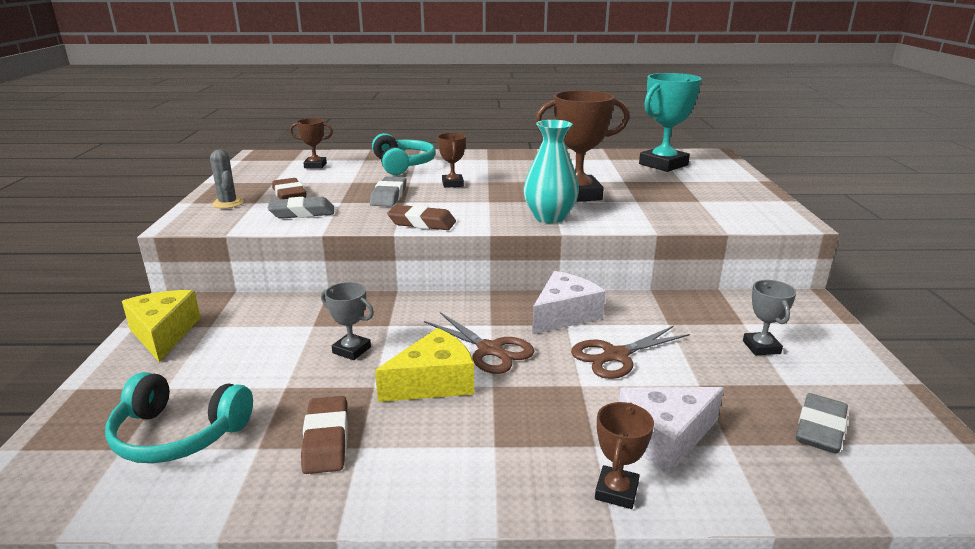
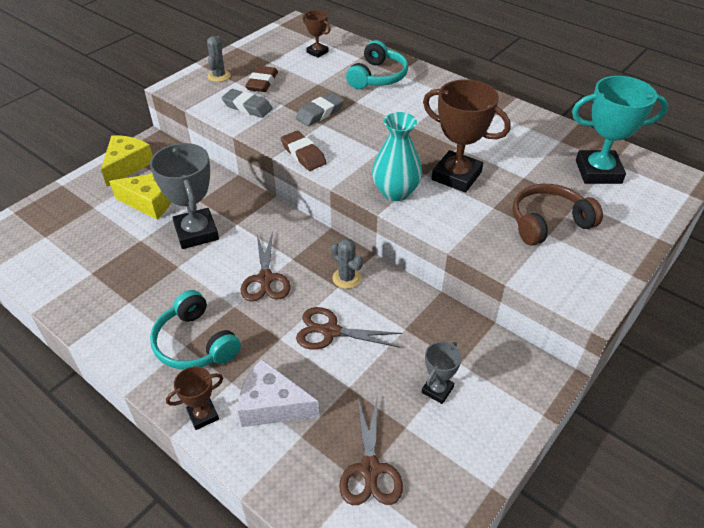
camera: 40 degrees right, 20 degrees up
(179, 434) = (71, 242): turquoise headphones -> turquoise headphones (195, 343)
(326, 440) = (120, 288): brown eraser -> none
(351, 350) = (196, 232): grey trophy -> grey trophy, size x1.92
(433, 382) = (208, 283): yellow cheese -> yellow cheese (150, 202)
(452, 184) = (381, 118): brown trophy -> none
(564, 315) = (346, 278): white cheese -> grey cactus
(687, 195) = (548, 223): none -> brown headphones
(820, 429) = (370, 469): grey eraser -> brown scissors

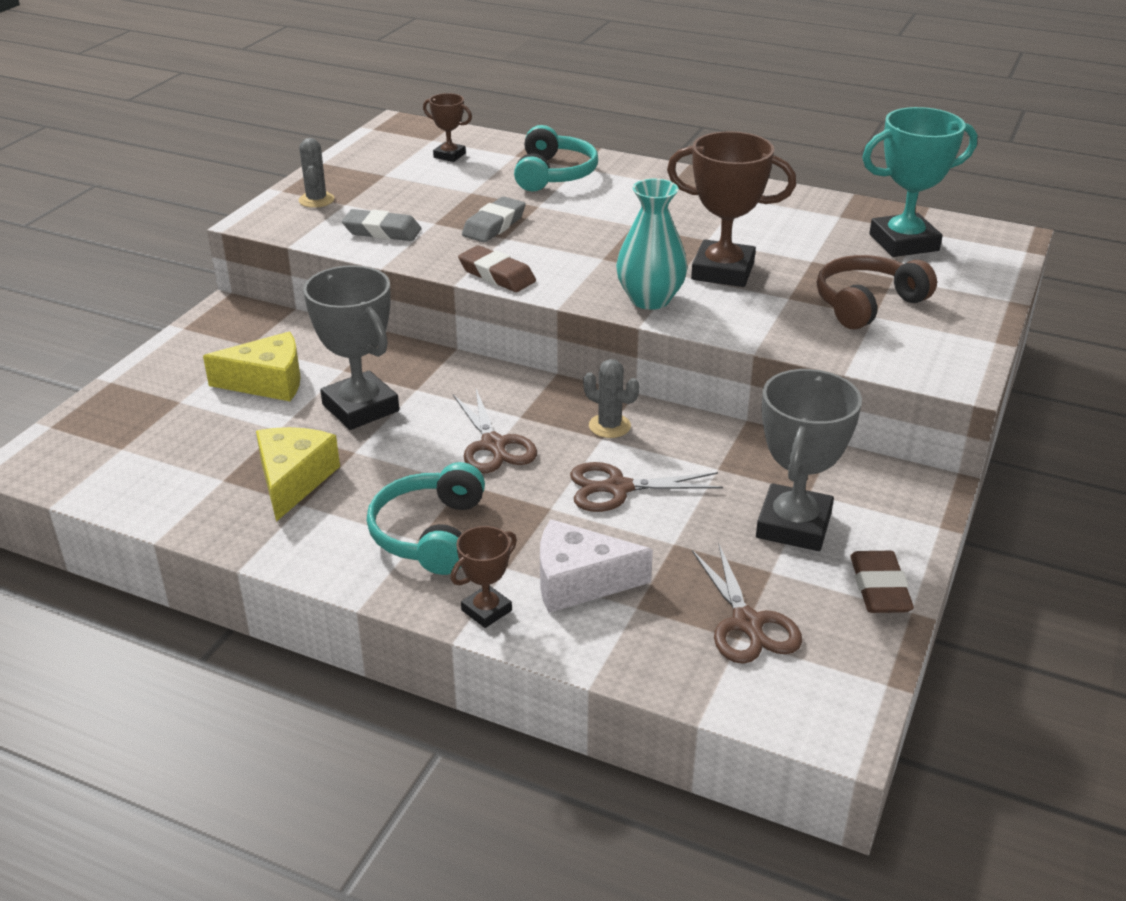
camera: 15 degrees left, 10 degrees down
(127, 165) = (204, 343): yellow cheese -> yellow cheese (293, 480)
(195, 343) = (430, 533): turquoise headphones -> turquoise headphones turned 60 degrees clockwise
(262, 82) = (387, 200): brown eraser -> brown eraser (879, 588)
(437, 390) = (793, 525): grey trophy -> grey trophy, size x1.92

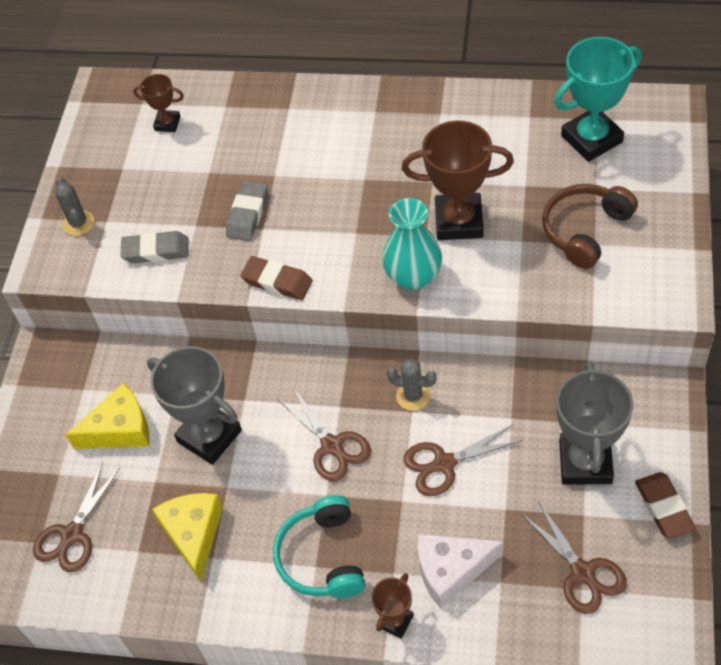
camera: 10 degrees left, 20 degrees up
(161, 450) = (72, 534): none -> brown scissors
(553, 174) = (270, 125): turquoise headphones -> none

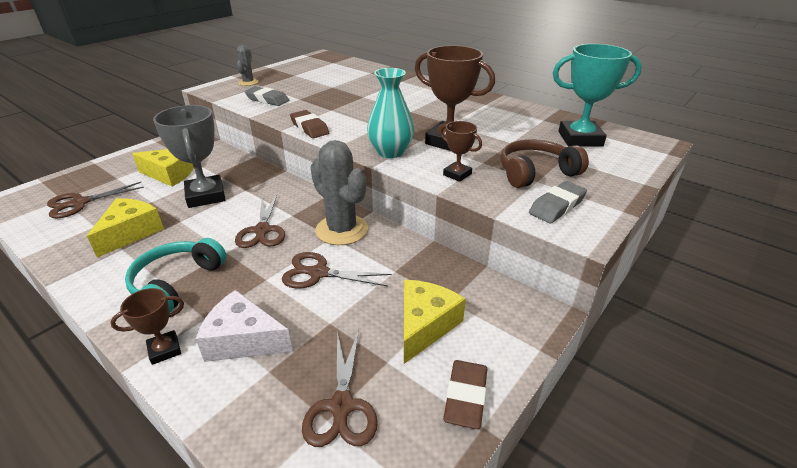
camera: 25 degrees right, 20 degrees down
(167, 123) = (335, 70): brown trophy -> brown trophy (457, 174)
(248, 214) = (330, 103): grey eraser -> grey eraser (557, 206)
(413, 396) = (342, 230): grey cactus -> grey cactus, size x1.86
(585, 462) = (424, 325): grey trophy -> yellow cheese

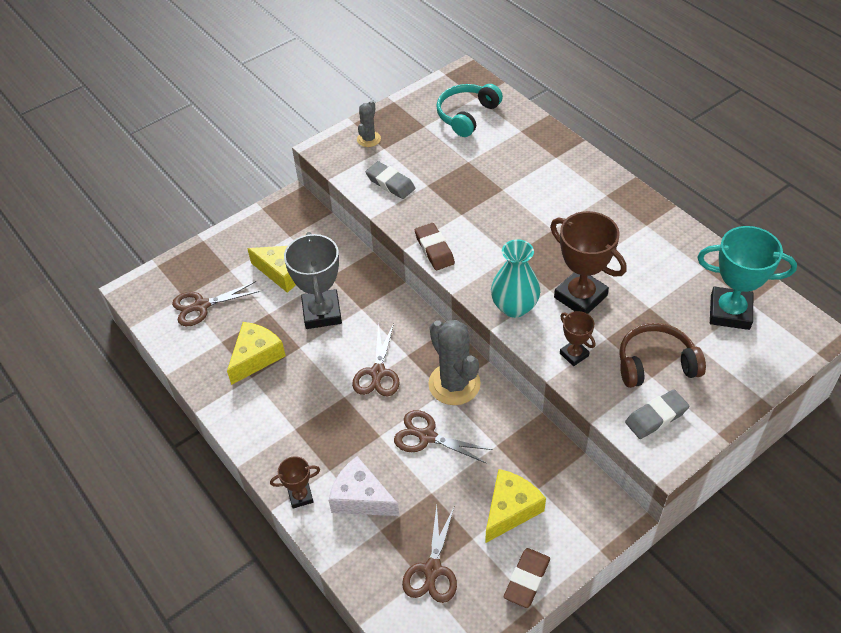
camera: 15 degrees right, 15 degrees up
(177, 283) = (304, 427): turquoise headphones -> turquoise headphones (467, 115)

